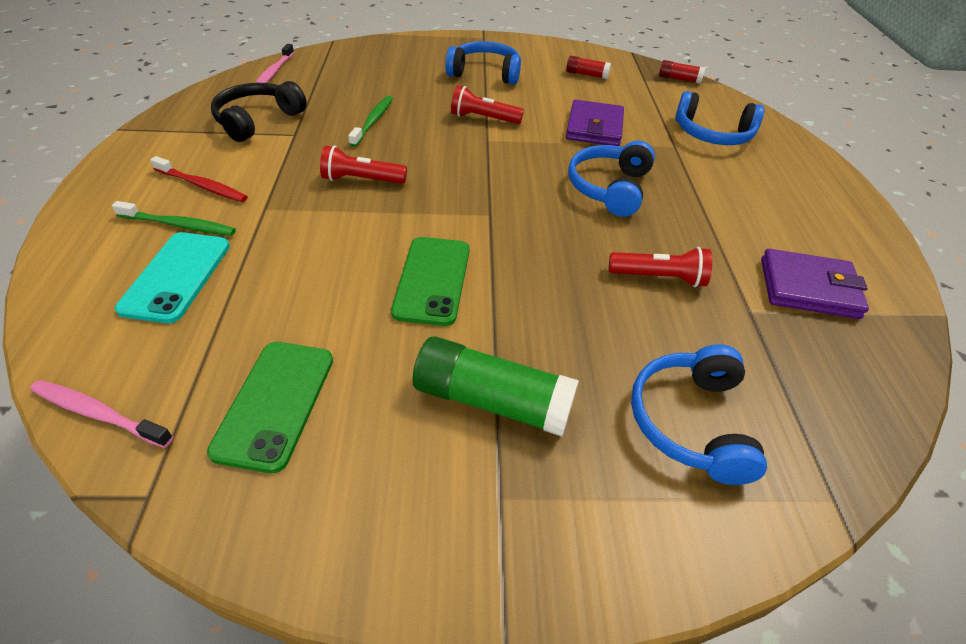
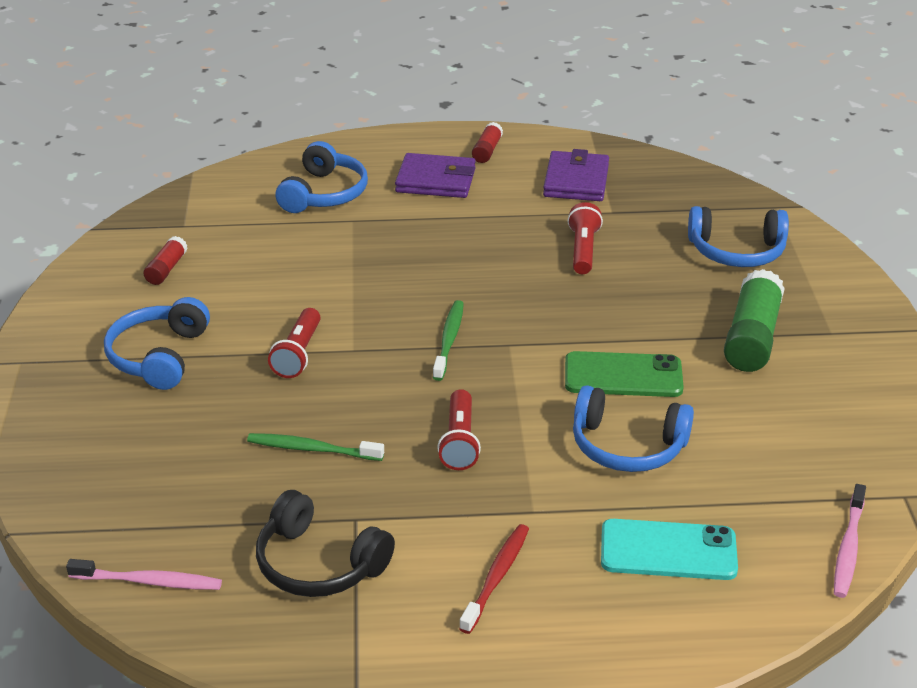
camera: 90 degrees left, 10 degrees down
(179, 225) = (581, 575): green toothbrush -> green toothbrush (449, 340)
(275, 404) = (798, 448): green phone -> none
(594, 128) = (315, 270): purple wallet -> purple wallet (436, 180)
(609, 188) = (445, 267): blue headphones -> blue headphones (627, 446)
(679, 79) = (182, 200): red glue stick -> red glue stick (487, 150)

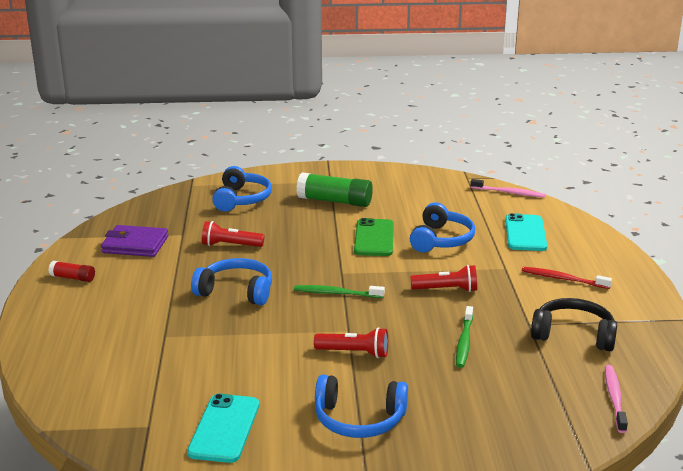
camera: 90 degrees left, 10 degrees down
(166, 269) = (224, 428): red glue stick -> turquoise phone
(319, 564) = (573, 335): black headphones -> black headphones turned 105 degrees counterclockwise
(324, 193) = (115, 351): blue headphones -> blue headphones (236, 291)
(436, 180) = (113, 299): purple wallet -> none

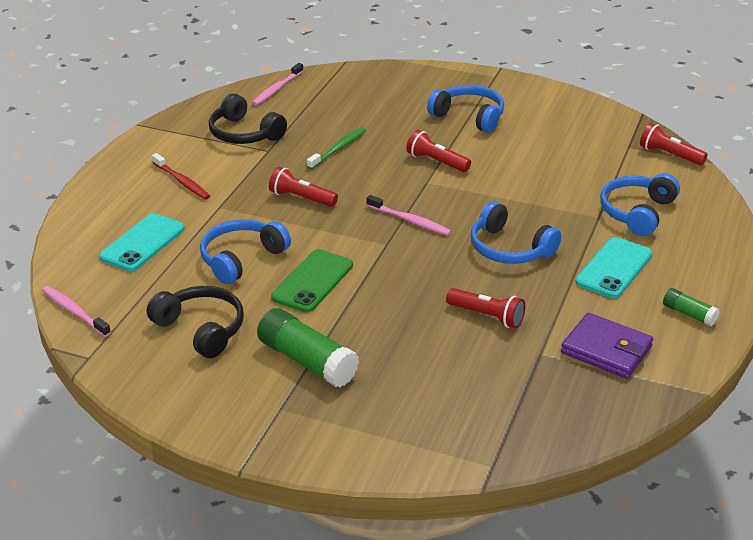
camera: 155 degrees left, 10 degrees up
(73, 278) = (689, 314): red glue stick -> green glue stick
(96, 427) = (669, 155): none -> red flashlight
(224, 428) = (571, 132): turquoise phone -> turquoise phone (614, 268)
(241, 199) = (431, 404): blue headphones -> blue headphones (637, 212)
(336, 293) = (410, 220): green toothbrush -> pink toothbrush
(418, 201) = (201, 329): none -> black headphones

